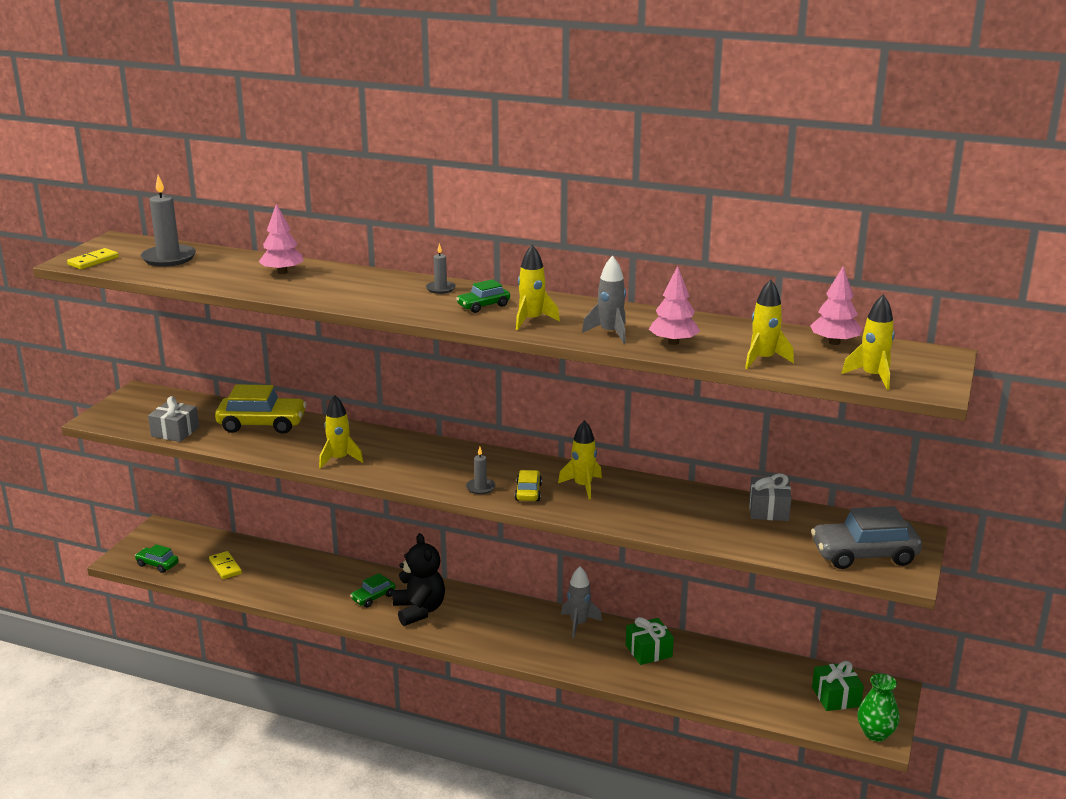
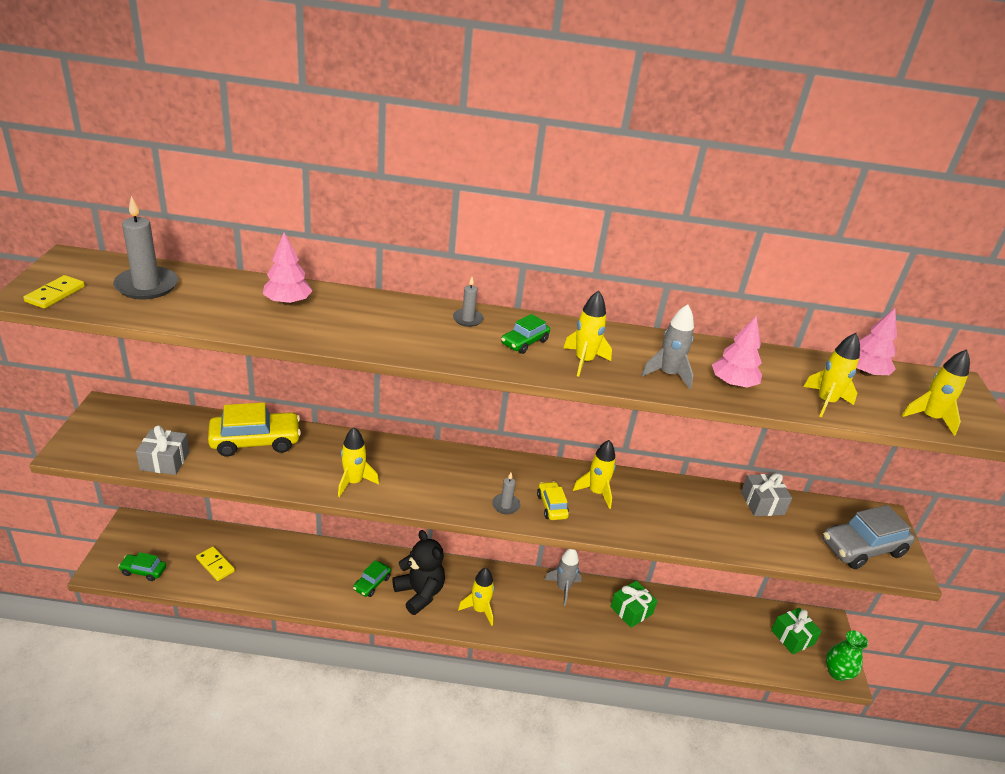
camera: 20 degrees left, 10 degrees up
(477, 630) = (479, 609): none -> yellow rocket

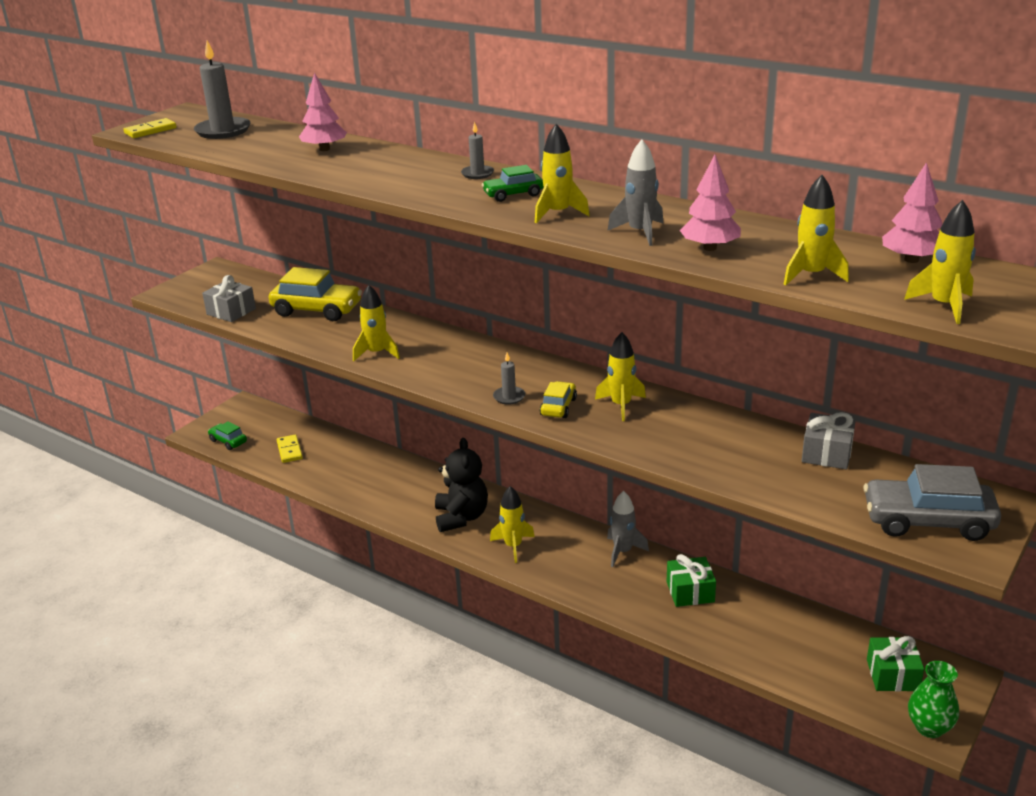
camera: 35 degrees right, 5 degrees down
(372, 583) = (420, 498): green car -> none

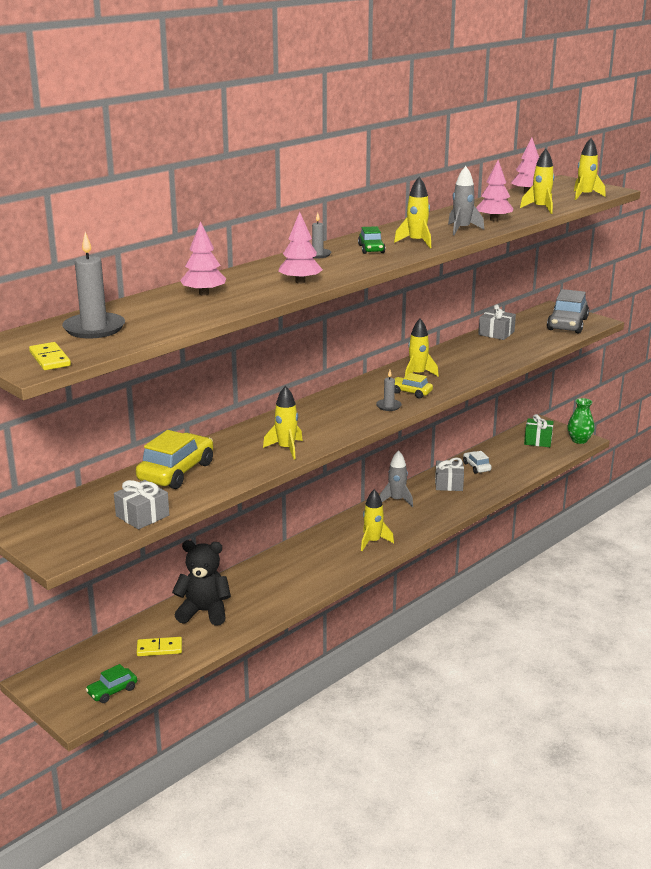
camera: 80 degrees left, 5 degrees down
(371, 178) = (300, 282): none -> pink tree
(461, 517) = (324, 561): black teddy bear -> black teddy bear (204, 612)
(690, 592) = (449, 484): green gift -> grey gift
(757, 614) = (476, 467): none -> white car

